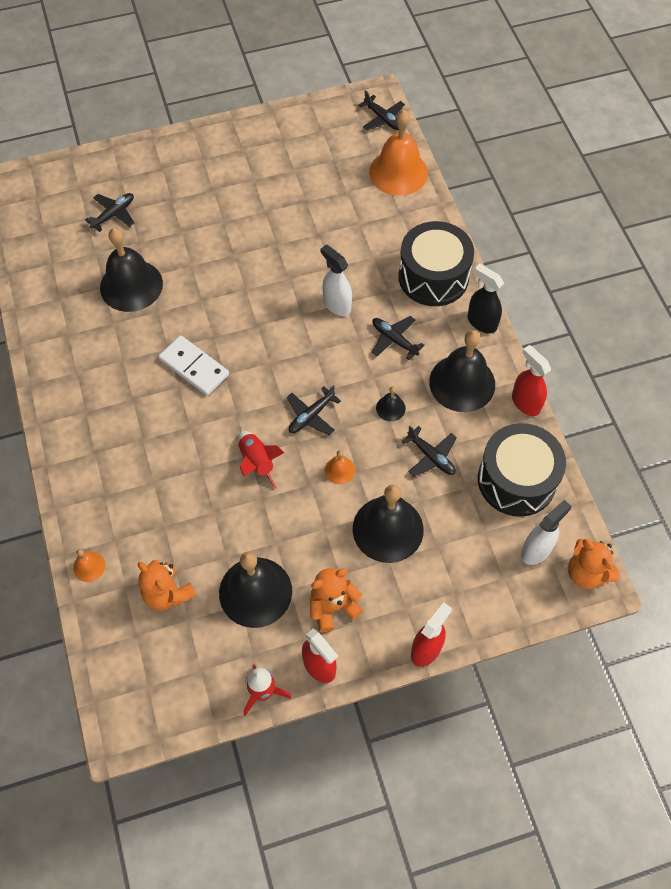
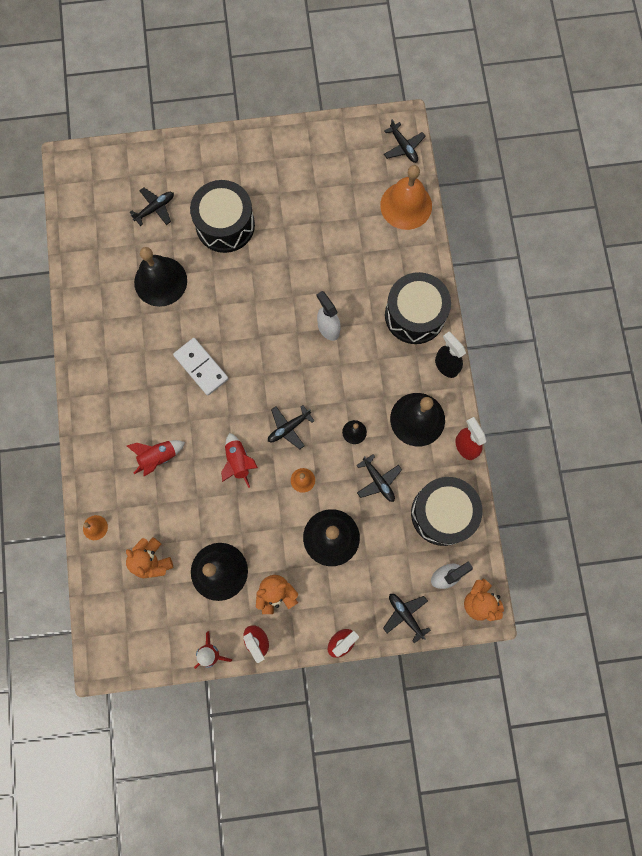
camera: 10 degrees right, 15 degrees up
(157, 473) = (158, 457): none -> red rocket
(197, 219) = (225, 225): none -> black drum
(394, 340) = (369, 369): black plane -> black plane (405, 615)

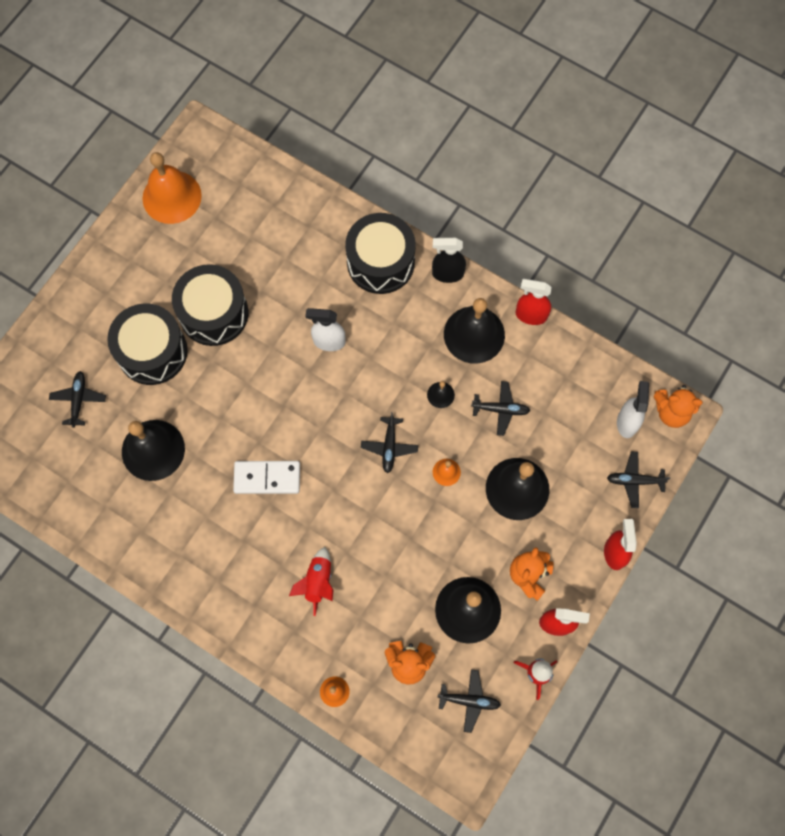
camera: 50 degrees left, 5 degrees down
(238, 461) = (382, 514): red rocket -> none
(403, 147) = (221, 149): black plane -> black plane (469, 700)
(406, 205) = (276, 190): orange bell -> orange bell (172, 197)
(442, 513) = (572, 380): black drum -> black drum (214, 313)

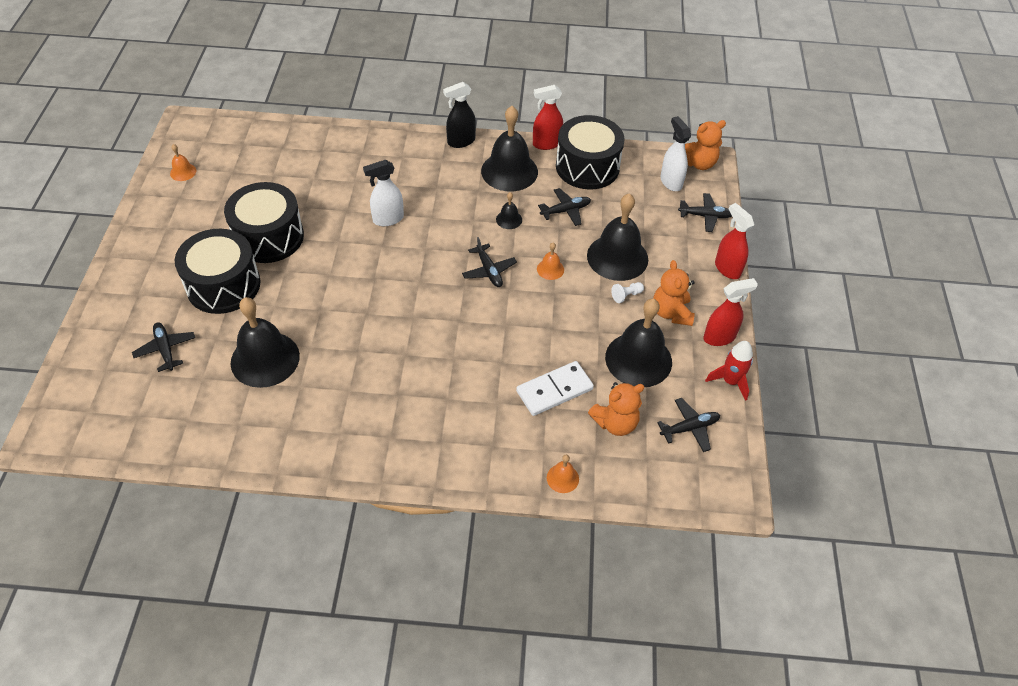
camera: 30 degrees left, 20 degrees down
(172, 197) = (183, 172): orange bell -> orange bell, size x0.44
(267, 478) = (391, 337): white domino -> white domino (554, 390)
(317, 582) = (489, 396): red rocket -> none
(380, 262) = (400, 153): black drum -> black drum (587, 167)
(499, 536) = (626, 295): none -> white pawn
(634, 481) = (705, 216): black plane -> black plane turned 150 degrees counterclockwise

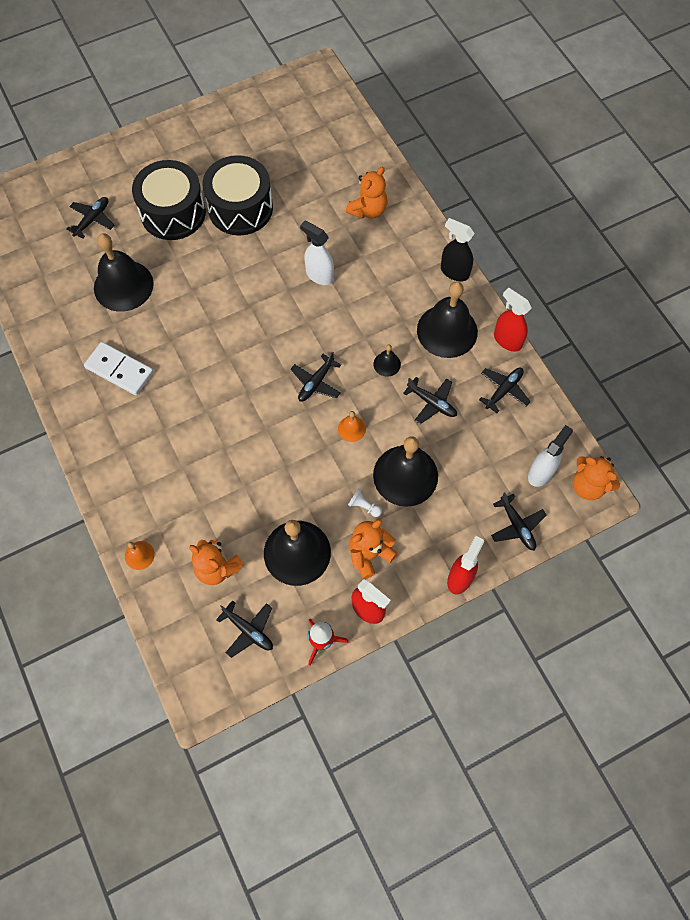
camera: 60 degrees right, 15 degrees up
(183, 172) = (265, 108): orange bell -> none
(355, 160) = (368, 210): none -> orange teddy bear
(554, 390) = (221, 503): white domino -> white domino (119, 370)
(587, 167) = (503, 390): black drum -> black plane

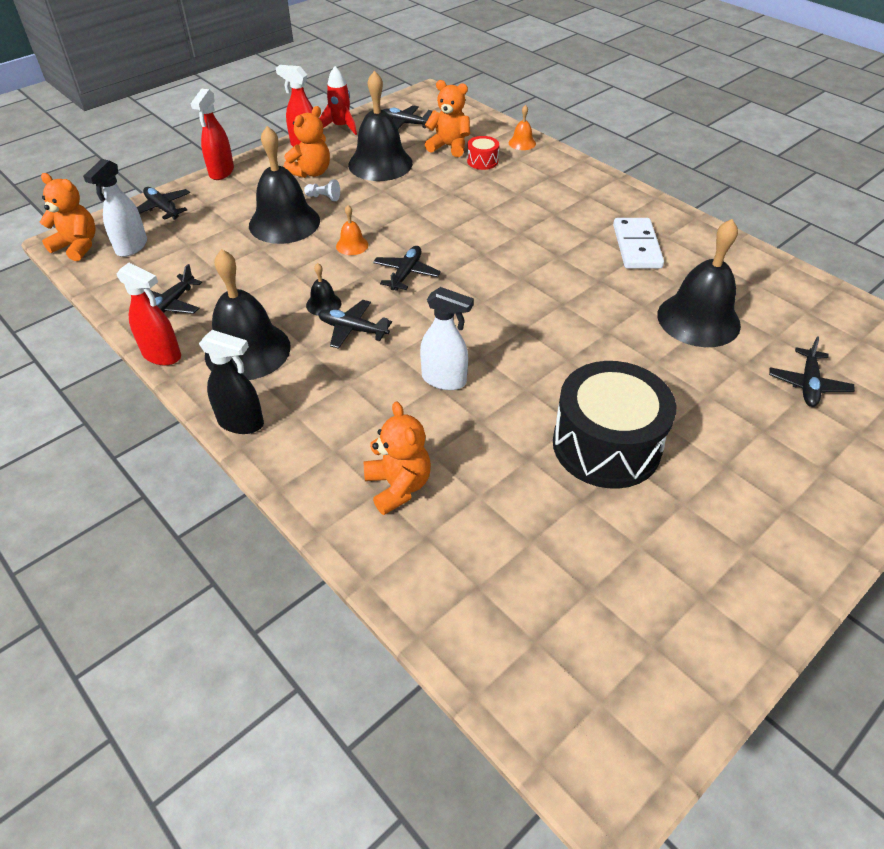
camera: 165 degrees right, 20 degrees down
(119, 370) = (637, 246): white domino -> white domino turned 75 degrees clockwise
(173, 213) = (703, 417): black drum -> none
(194, 530) = (482, 161): none -> red drum
(368, 210) = (398, 486): orange teddy bear -> orange teddy bear turned 135 degrees clockwise
(432, 403) = (261, 280): black plane -> black plane (352, 329)

